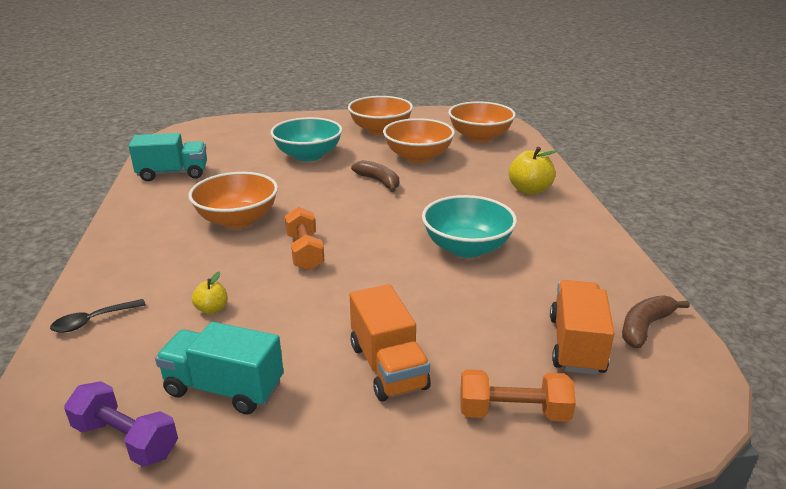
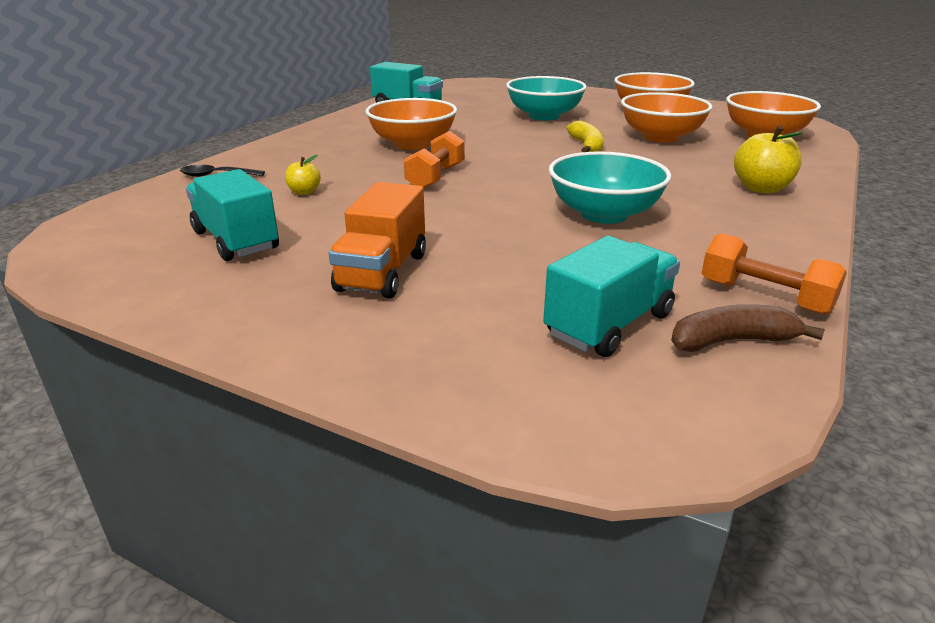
camera: 35 degrees right, 0 degrees up
(126, 439) = (131, 245): purple dumbbell -> none
(379, 181) = (586, 146): brown banana -> yellow banana
(513, 412) = (447, 348): orange dumbbell -> orange dumbbell (765, 297)
(576, 345) = (609, 324): orange truck -> turquoise truck

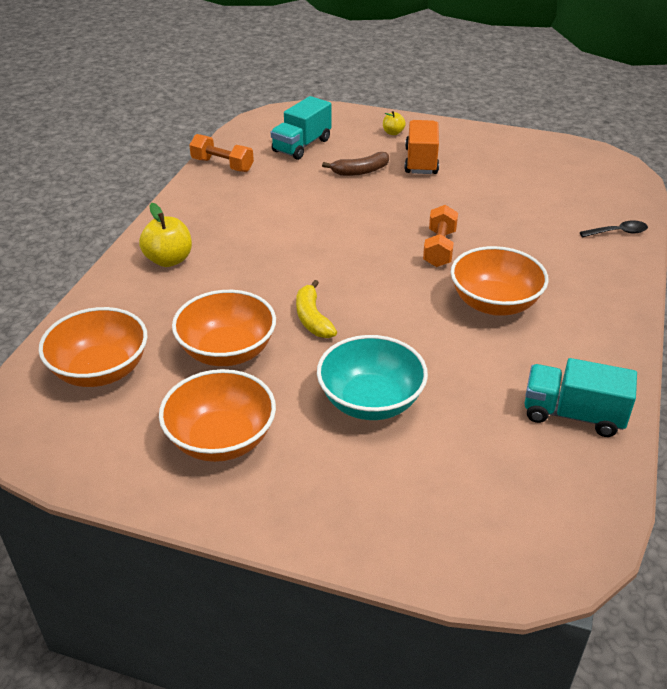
camera: 170 degrees right, 10 degrees up
(236, 240) = (522, 173): turquoise truck -> none
(304, 192) = (527, 219): yellow apple -> yellow apple (393, 133)
(604, 214) = (300, 217): turquoise bowl -> none
(731, 341) = (249, 143): brown banana -> brown banana (360, 171)

